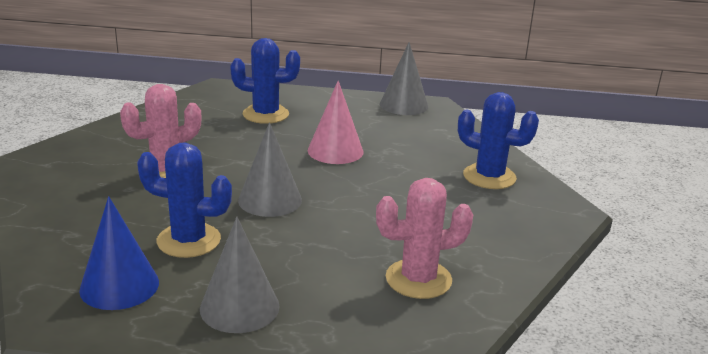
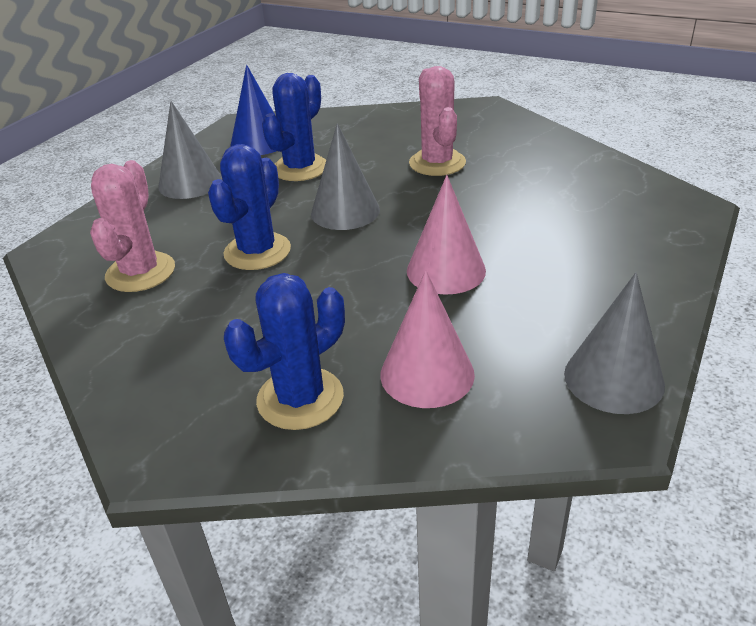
camera: 115 degrees right, 10 degrees up
(265, 114) = (582, 232): blue cactus -> blue cactus (257, 251)
(438, 146) = (427, 374): none -> pink cone

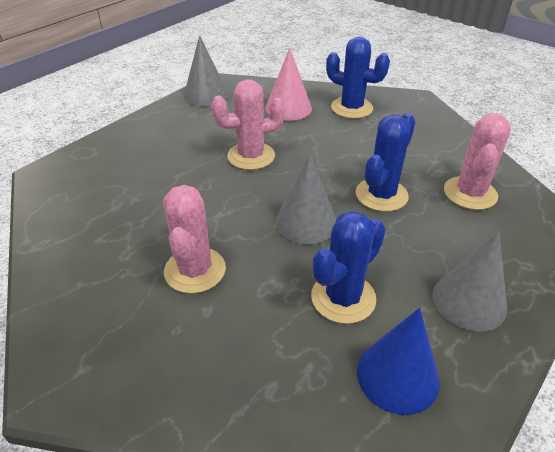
camera: 170 degrees left, 5 degrees up
(300, 398) = (351, 108): blue cactus -> blue cactus turned 60 degrees clockwise
(446, 270) = (251, 156): pink cone -> pink cactus

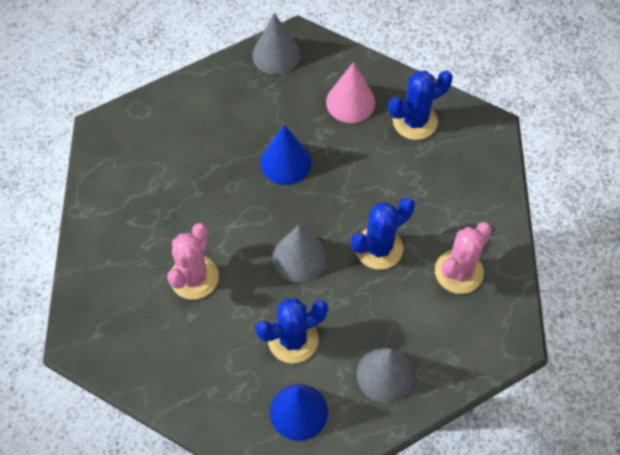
camera: 20 degrees right, 20 degrees up
(251, 156) = (285, 162): pink cactus -> blue cone
(351, 108) = (415, 121): blue cactus -> blue cactus turned 75 degrees counterclockwise

